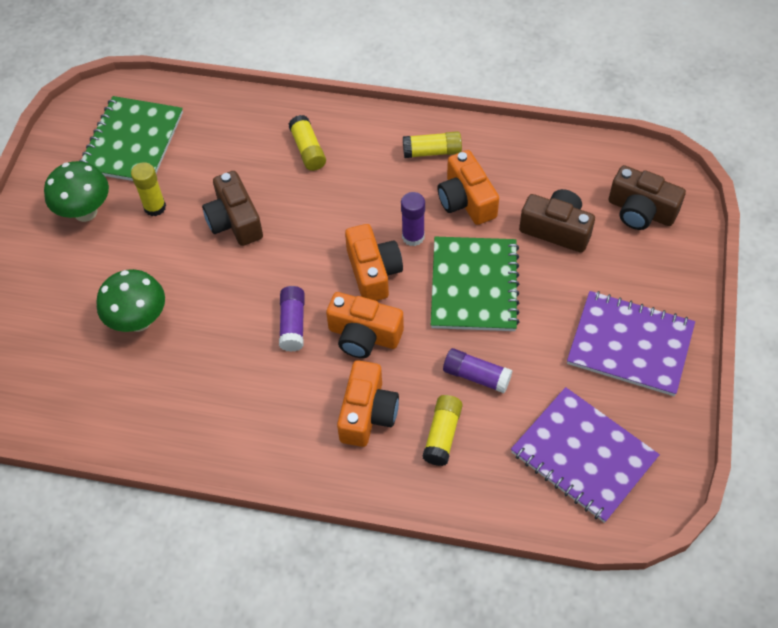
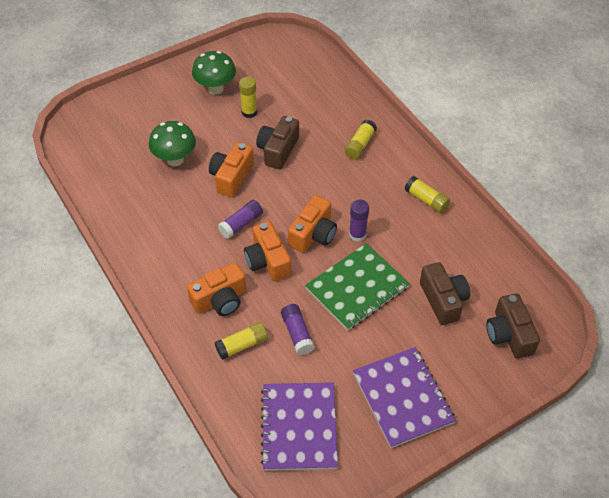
camera: 45 degrees right, 5 degrees down
(132, 142) = (278, 72): green notebook -> none
(466, 200) = (412, 241): orange camera -> orange camera (231, 177)

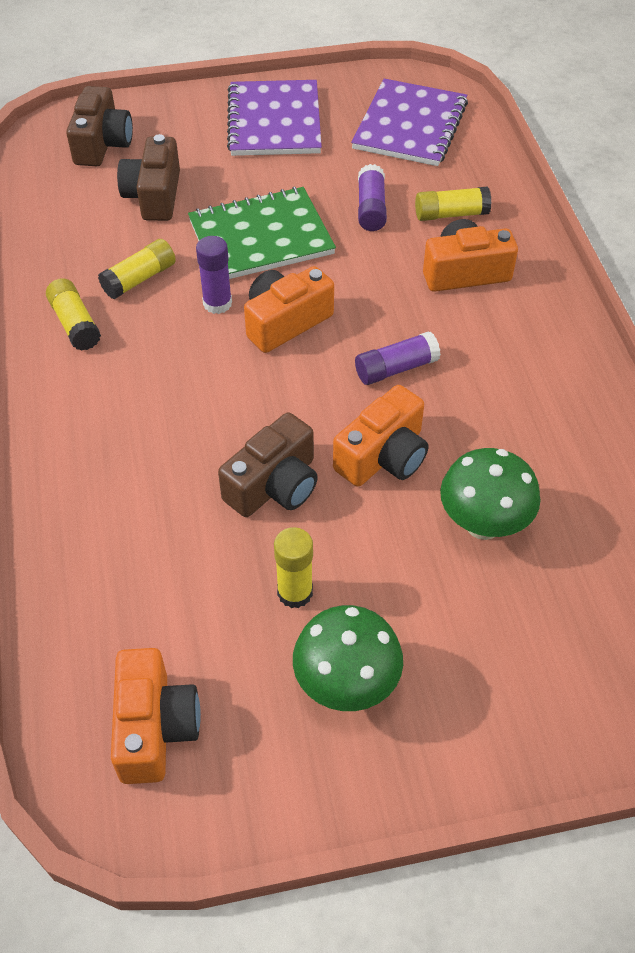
camera: 160 degrees left, 0 degrees up
(267, 261) = (374, 304): orange camera -> orange camera (155, 727)
(360, 145) = (116, 450): yellow glue stick -> yellow glue stick (139, 279)

